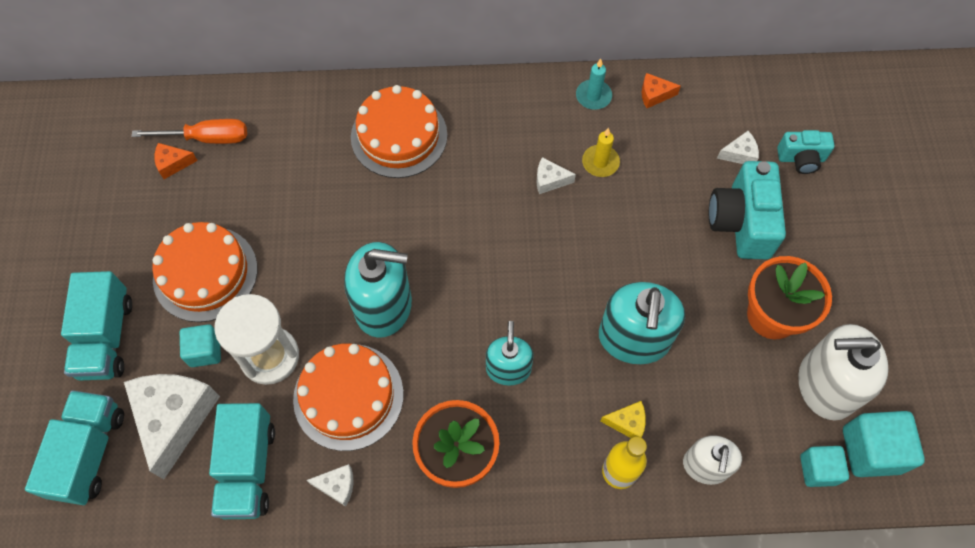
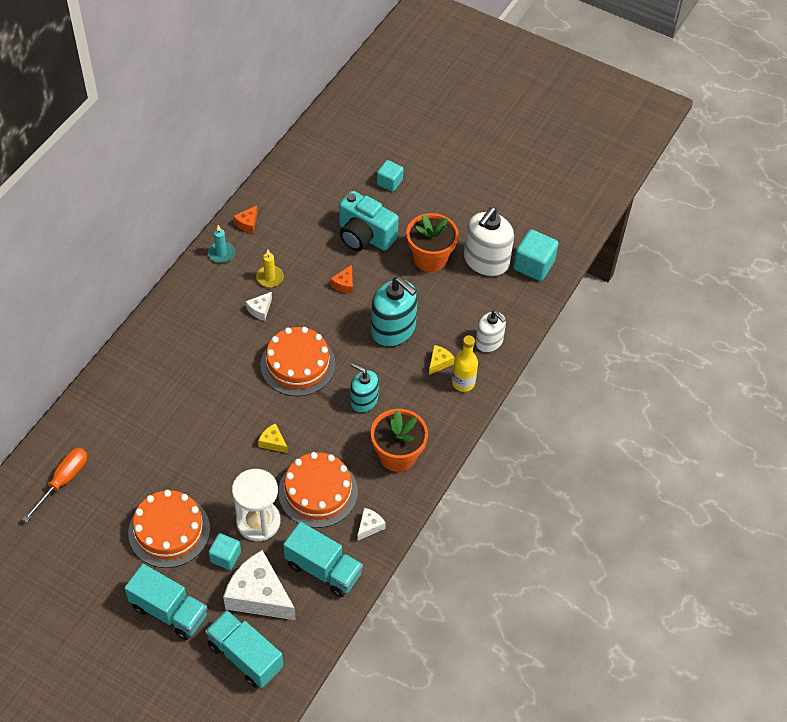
camera: 60 degrees left, 10 degrees down
(173, 164) = (66, 511): orange cheese -> orange cheese (344, 284)
(383, 305) = (273, 442): turquoise soap dispenser -> yellow cheese
(399, 136) = (159, 370): orange cake -> orange cake (298, 364)
(739, 154) = (322, 209): white cheese -> none
(801, 159) = (349, 183): turquoise camera -> none
(818, 470) = (527, 294): turquoise cube -> turquoise cube (389, 182)

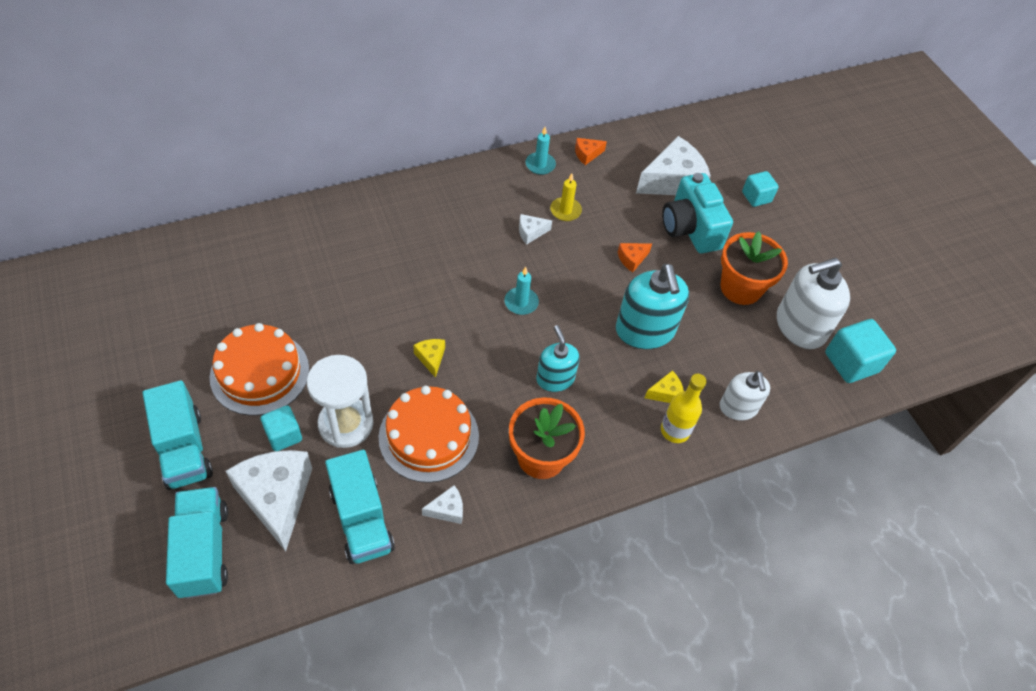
camera: 35 degrees right, 0 degrees up
(63, 481) = (219, 265): orange screwdriver -> none
(298, 364) = (521, 302): orange cake -> turquoise candle
(324, 206) = (672, 181): none -> white cheese

